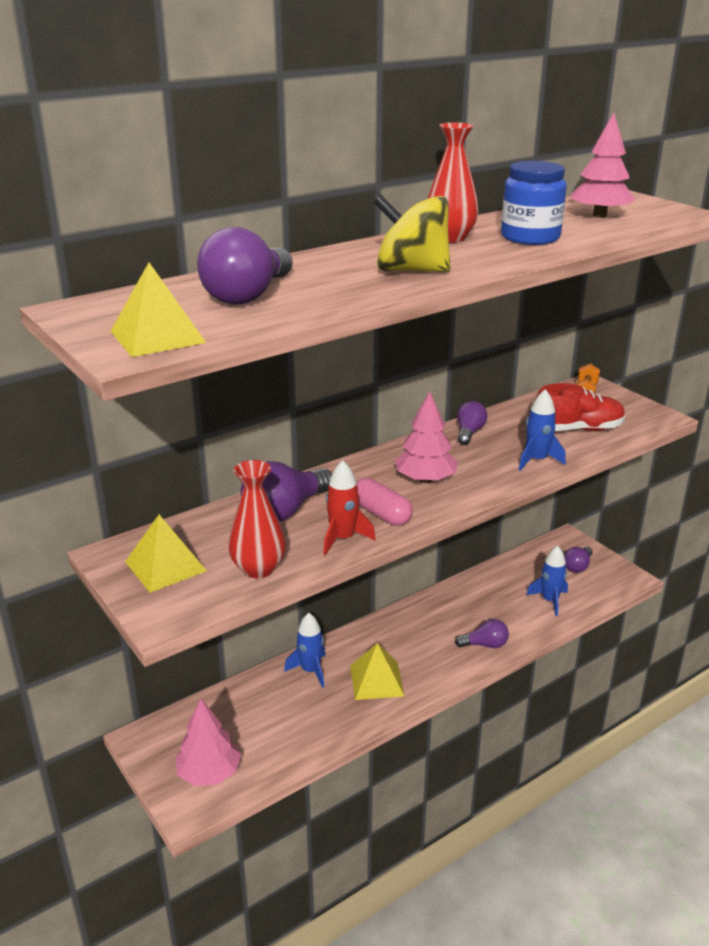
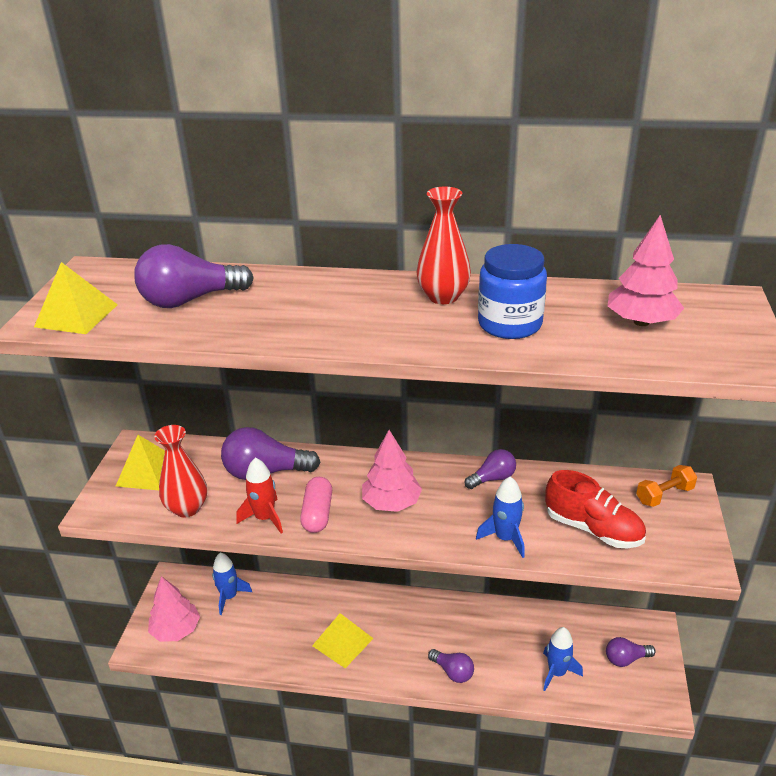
camera: 45 degrees right, 5 degrees up
(310, 671) = (312, 602): blue rocket -> blue rocket (229, 597)
(411, 270) = (335, 322): yellow spinning top -> none

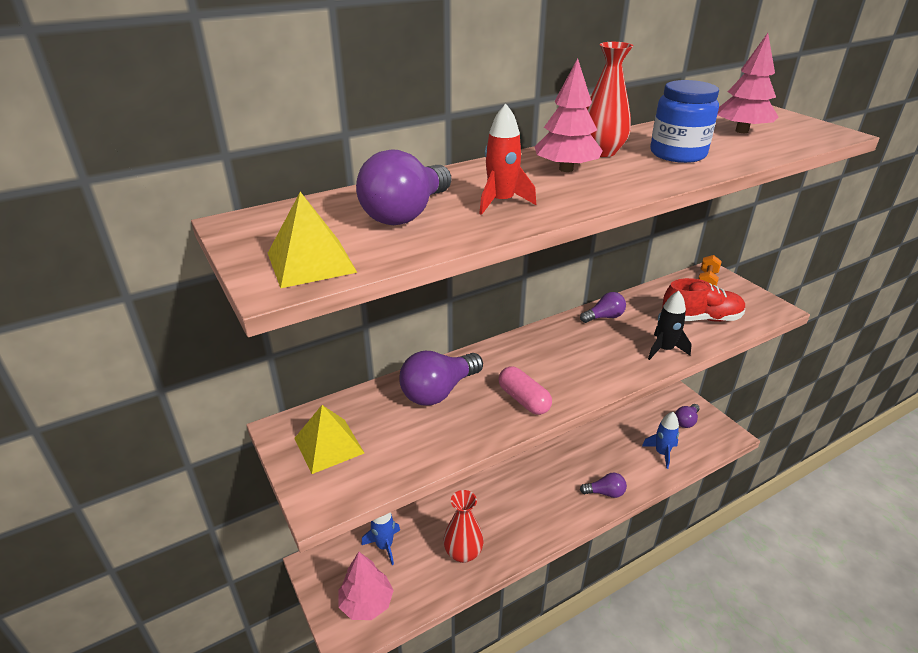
camera: 40 degrees left, 0 degrees up
(187, 508) = (410, 453): red vase -> red vase (463, 553)
(265, 518) = (488, 425): red rocket -> red rocket (501, 202)
(342, 642) = (512, 521): yellow pyramid -> none
(391, 503) = (564, 365): pink tree -> pink tree (566, 169)
(493, 478) = (604, 317): purple light bulb -> purple light bulb turned 45 degrees clockwise
(505, 538) = (664, 349): blue rocket -> black rocket

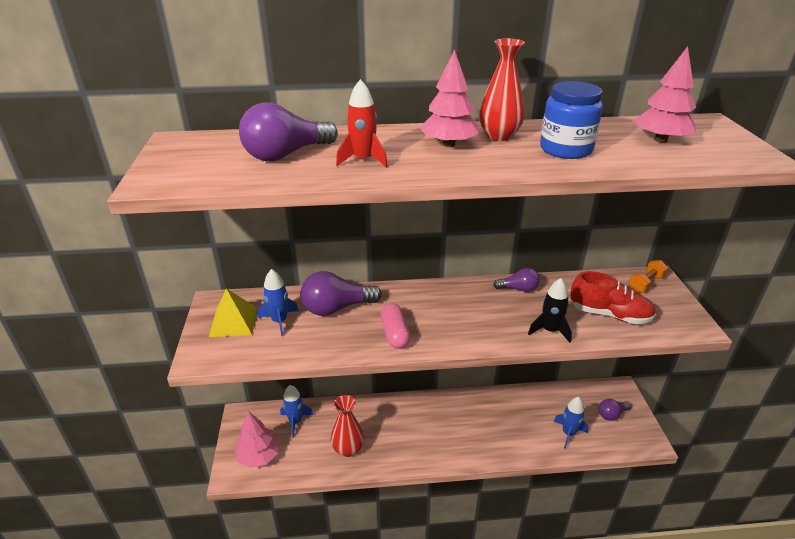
camera: 25 degrees right, 0 degrees up
(311, 262) = (185, 174): yellow pyramid -> none
(385, 427) = (279, 321): none -> blue rocket
(605, 493) = (493, 447): purple light bulb -> none

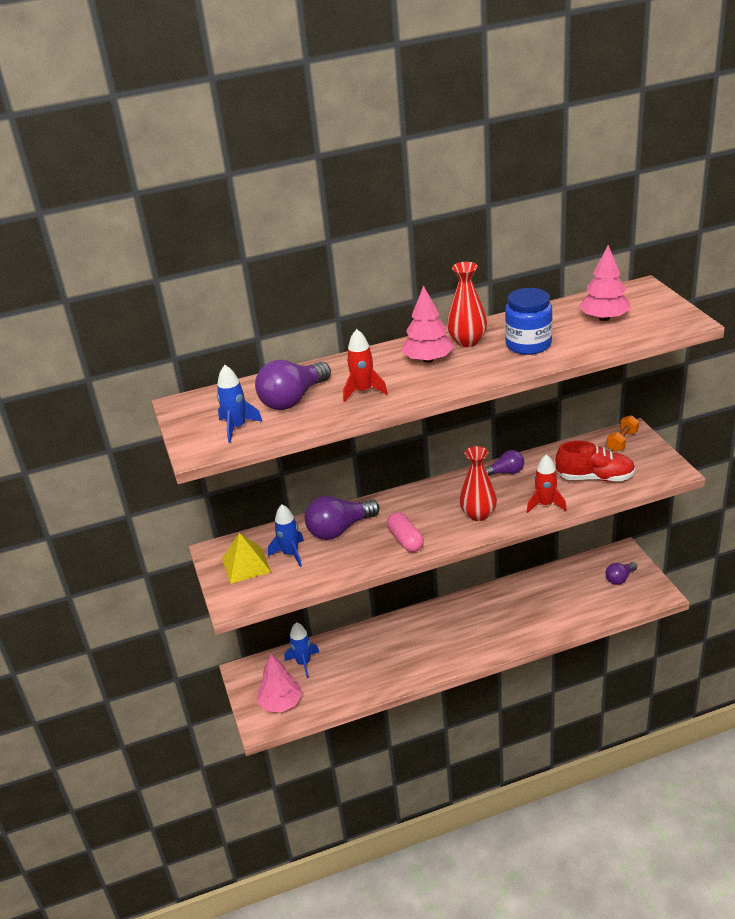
camera: 10 degrees left, 0 degrees up
(348, 449) = (369, 674): red vase -> red vase (478, 514)
(550, 330) = (545, 504): black rocket -> red rocket
(568, 433) = (582, 606): blue rocket -> blue rocket (237, 427)

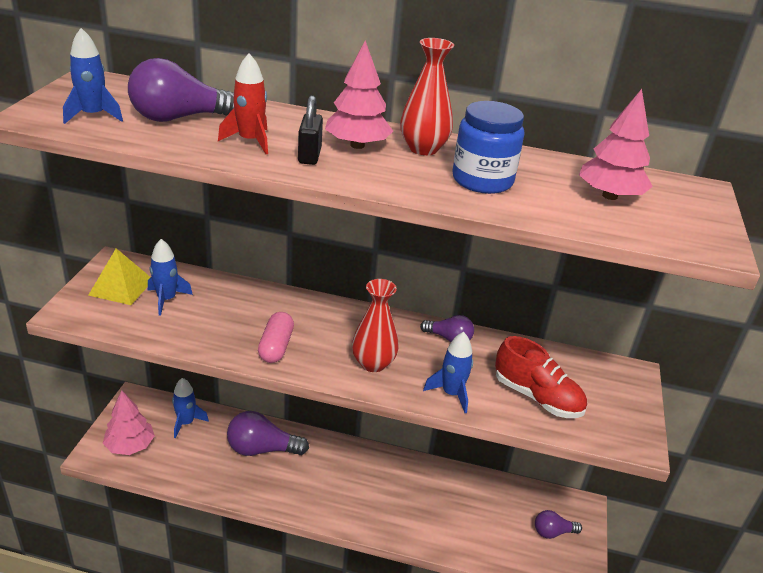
camera: 25 degrees right, 0 degrees up
(339, 530) = (233, 303): purple light bulb -> purple light bulb (261, 449)
(413, 381) = (309, 156): none -> black padlock
(545, 504) = (451, 393): red rocket -> blue rocket
(622, 441) = (610, 376): orange dumbbell -> none

